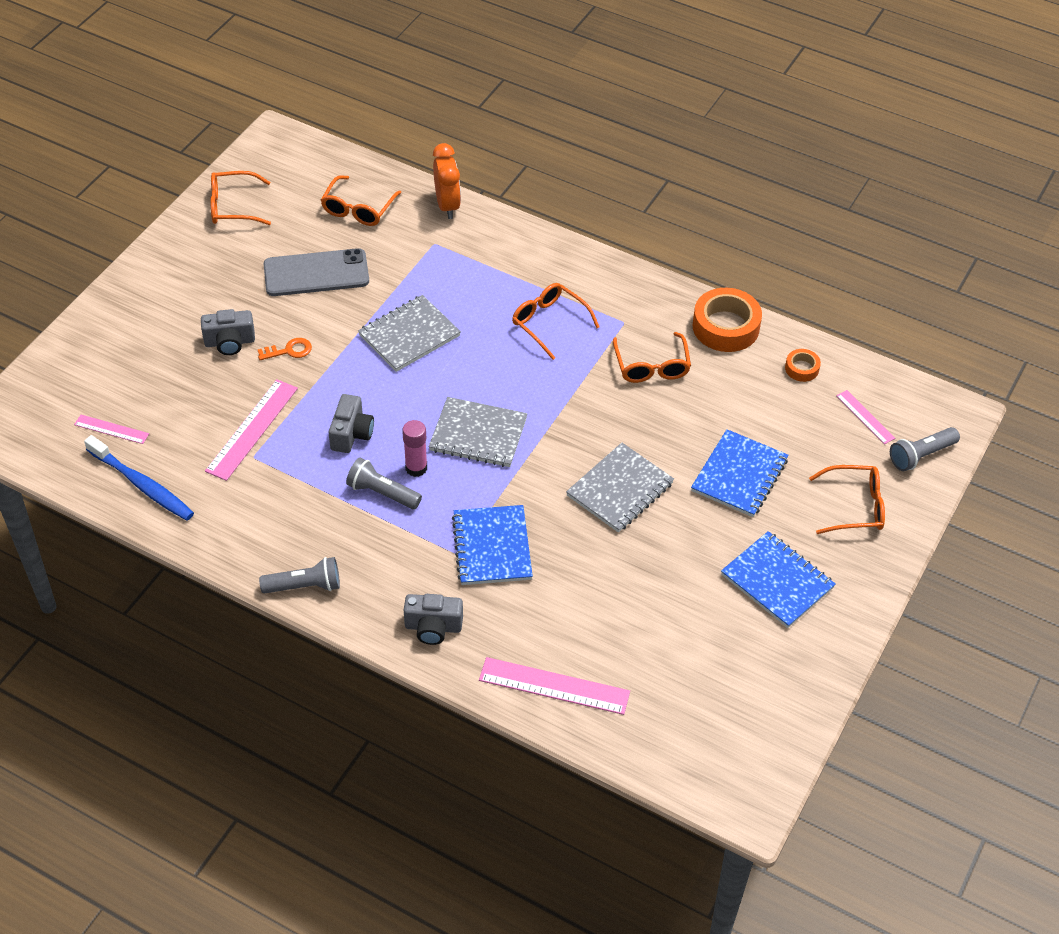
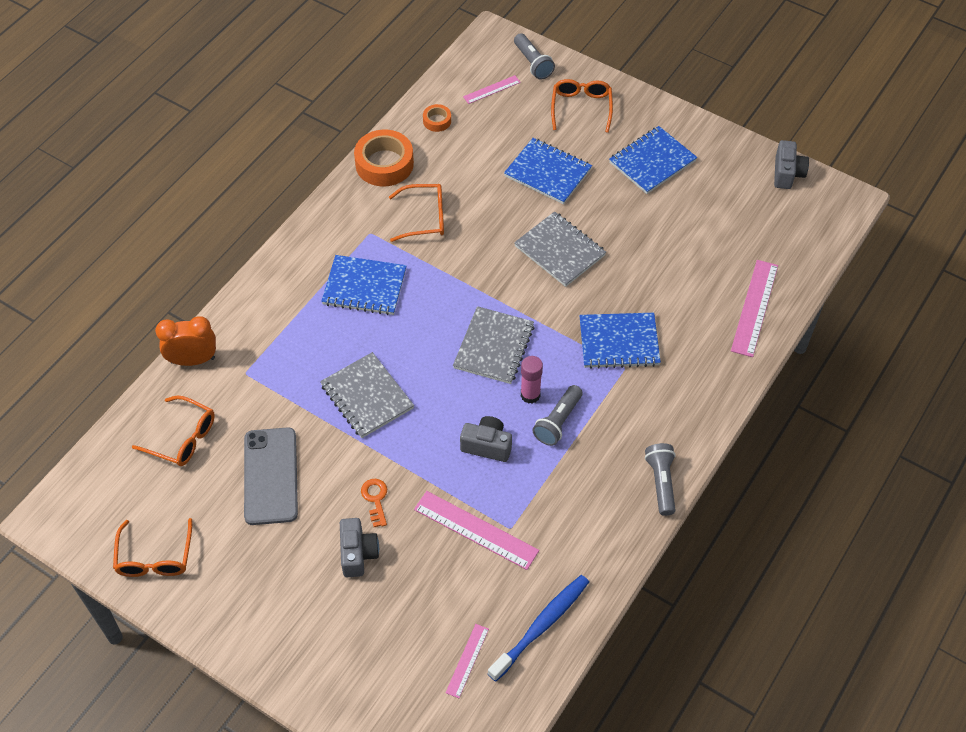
camera: 85 degrees left, 5 degrees up
(433, 627) = (701, 387): grey camera -> grey camera (787, 173)
(549, 323) = (364, 287): orange glasses -> blue notebook

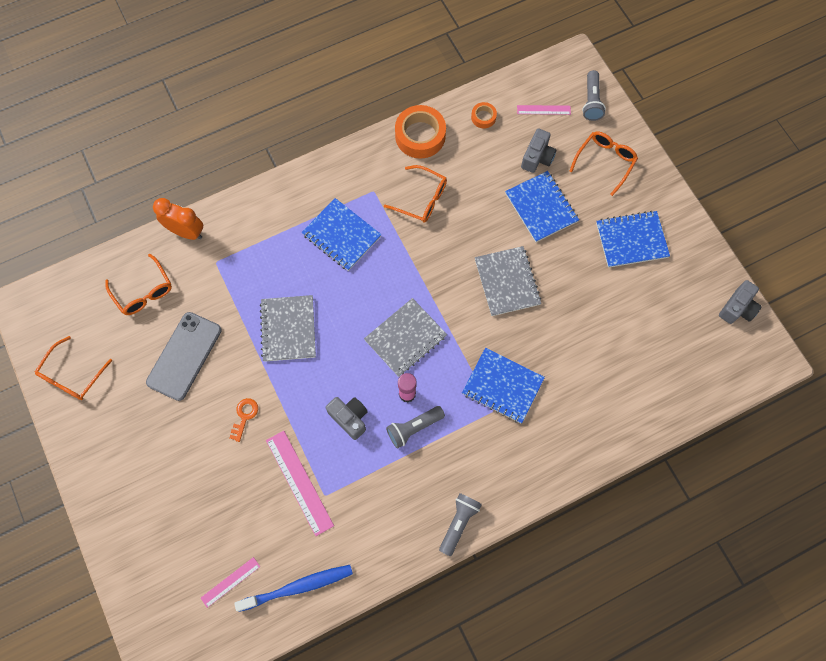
camera: 30 degrees right, 15 degrees up
(358, 553) = (206, 452): grey camera -> grey camera (537, 157)
(754, 307) = (630, 415): pink ruler -> none

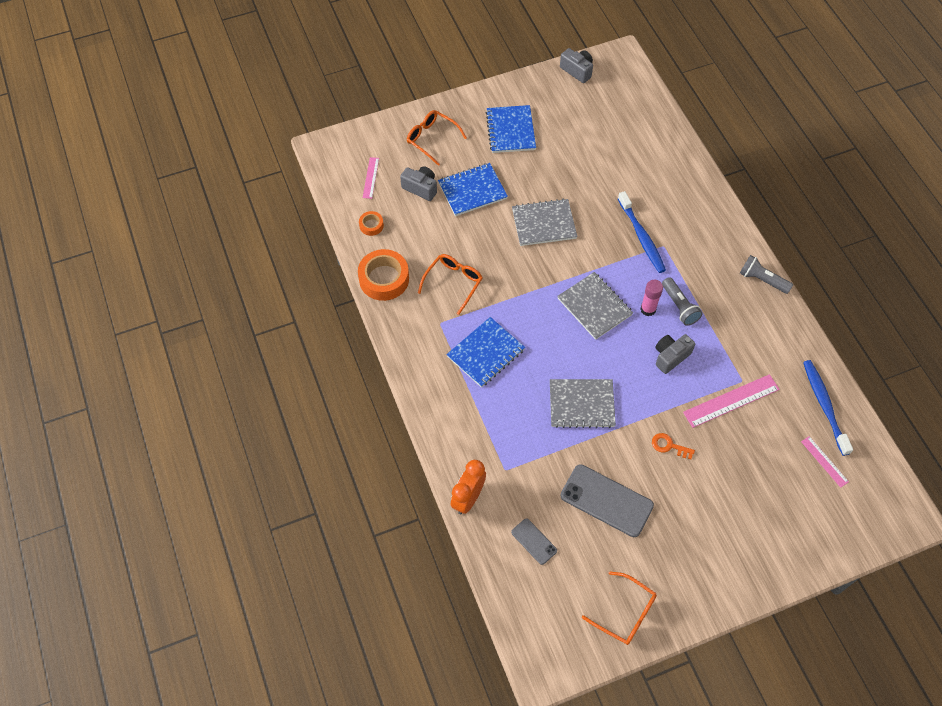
camera: 85 degrees left, 10 degrees down
(143, 291) = (534, 541): orange glasses -> grey phone
(502, 386) = (641, 237): blue notebook -> blue toothbrush
(591, 101) = (368, 141): grey flashlight -> none

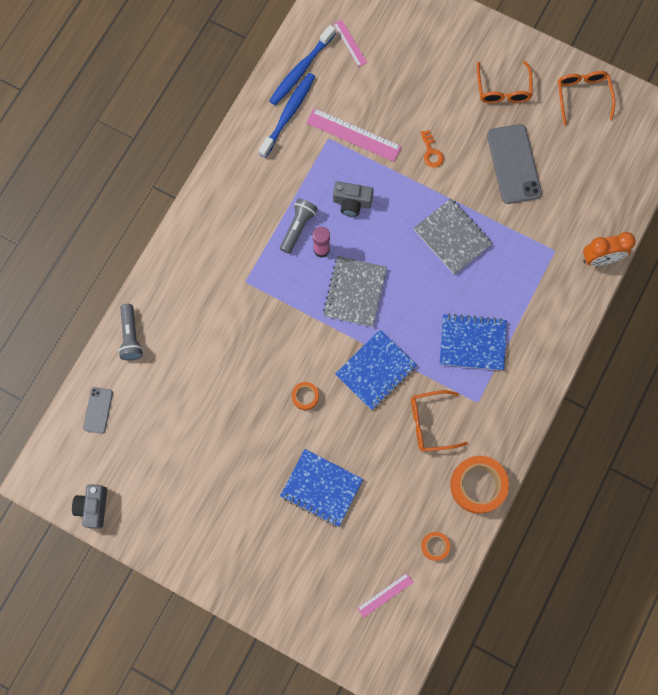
camera: 130 degrees left, 15 degrees up
(420, 188) = (357, 537): grey camera -> none
(432, 139) = (293, 577): orange glasses -> orange glasses (503, 89)
(510, 130) = (222, 511): blue notebook -> blue notebook (375, 370)
(534, 541) = (589, 189): grey phone -> grey phone (98, 410)
(544, 224) = (305, 396): grey notebook -> orange tape
(641, 237) = (251, 305): blue toothbrush -> blue toothbrush (288, 114)
(762, 280) = (216, 183): grey flashlight -> grey flashlight (131, 336)
(824, 461) = (350, 43): pink ruler -> pink ruler turned 45 degrees counterclockwise

